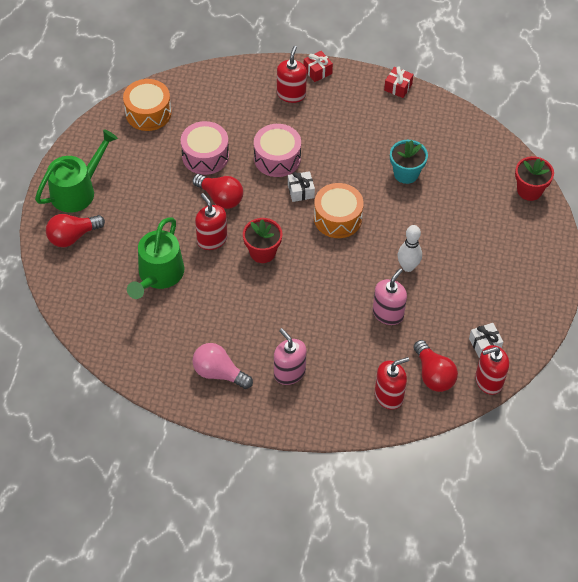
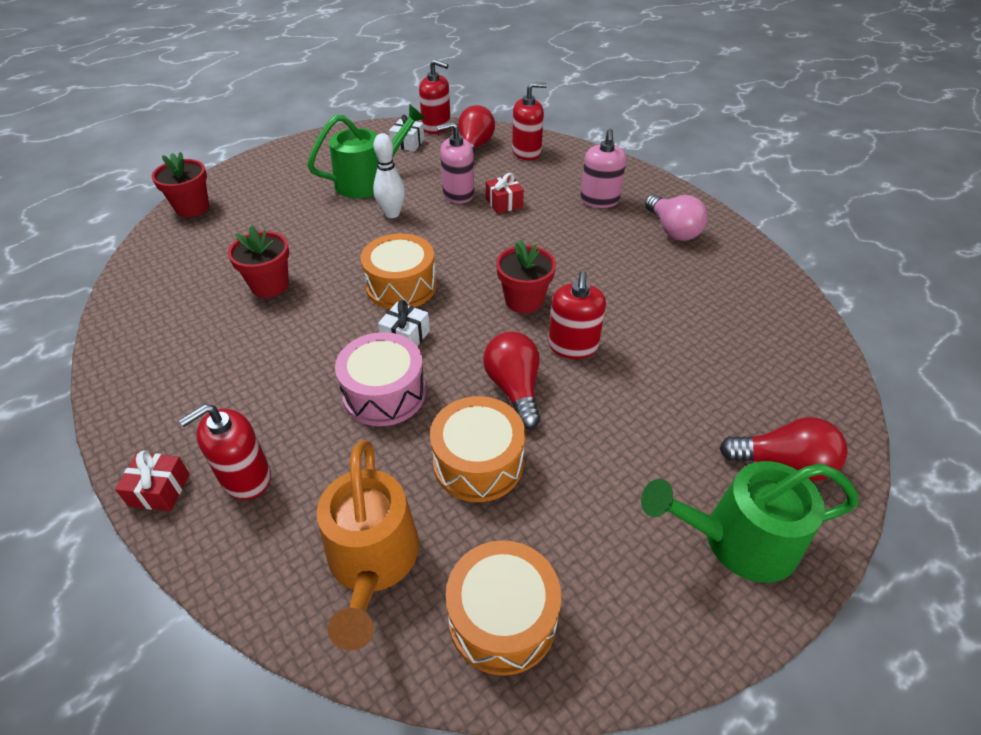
camera: 140 degrees left, 10 degrees down
(158, 275) = (677, 345): green watering can -> green watering can (369, 181)
(205, 156) = (478, 462): pink drum -> orange drum
(210, 100) = (372, 561): none -> orange watering can
(389, 395) = (526, 152): red soap dispenser -> red soap dispenser turned 150 degrees clockwise
(398, 87) = (113, 386): red gift -> red gift (504, 203)
(406, 173) = (270, 285): turquoise flower pot -> red flower pot

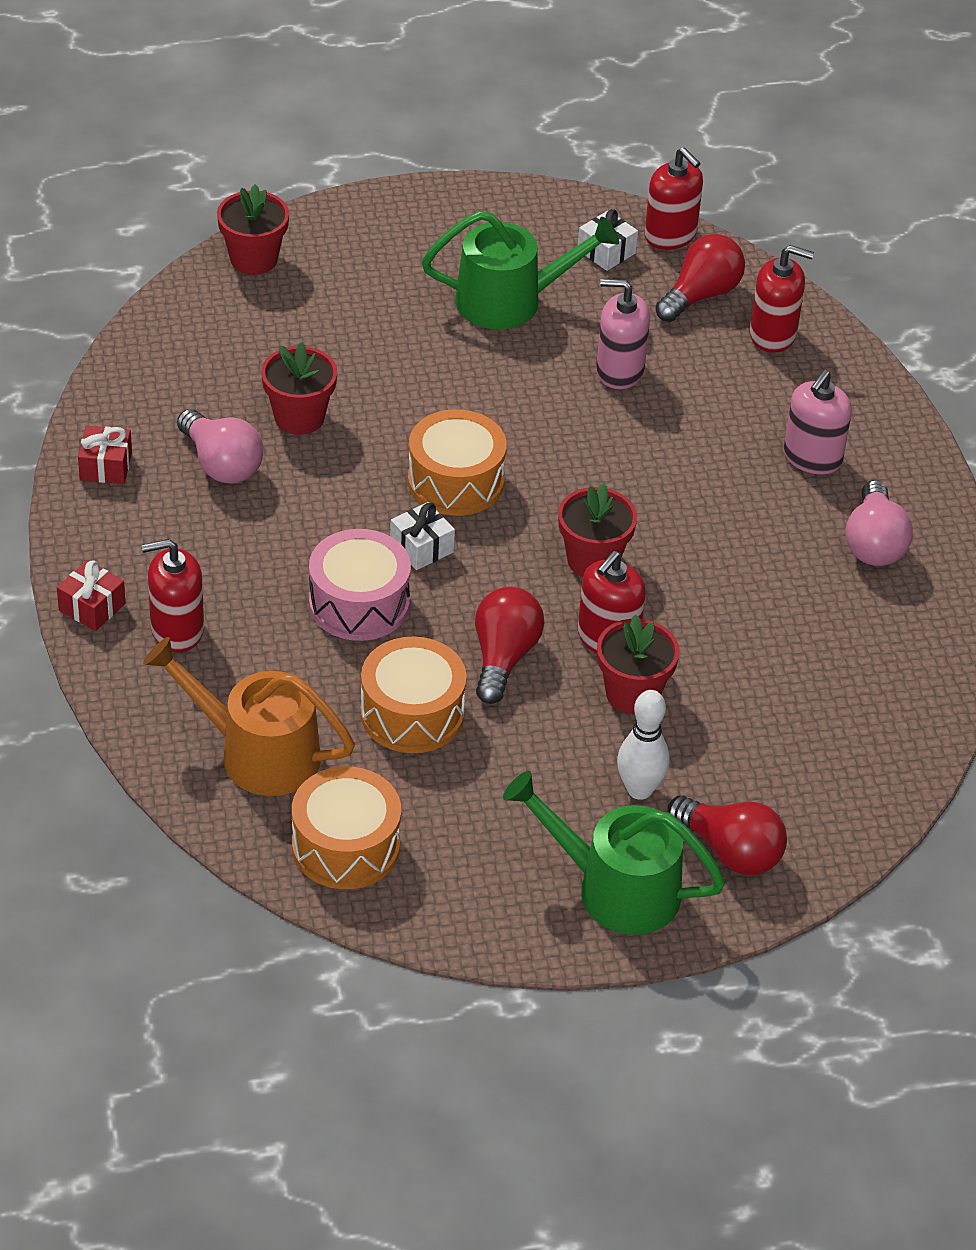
camera: 25 degrees right, 0 degrees up
(226, 335) = (221, 464): none -> pink light bulb
(372, 561) = (258, 753): orange watering can -> orange watering can turned 90 degrees clockwise
(392, 214) = (508, 369): white bowling pin -> white bowling pin (639, 789)
(504, 203) = (673, 410): red gift -> red gift (106, 466)
(619, 376) = (632, 694): none -> red flower pot

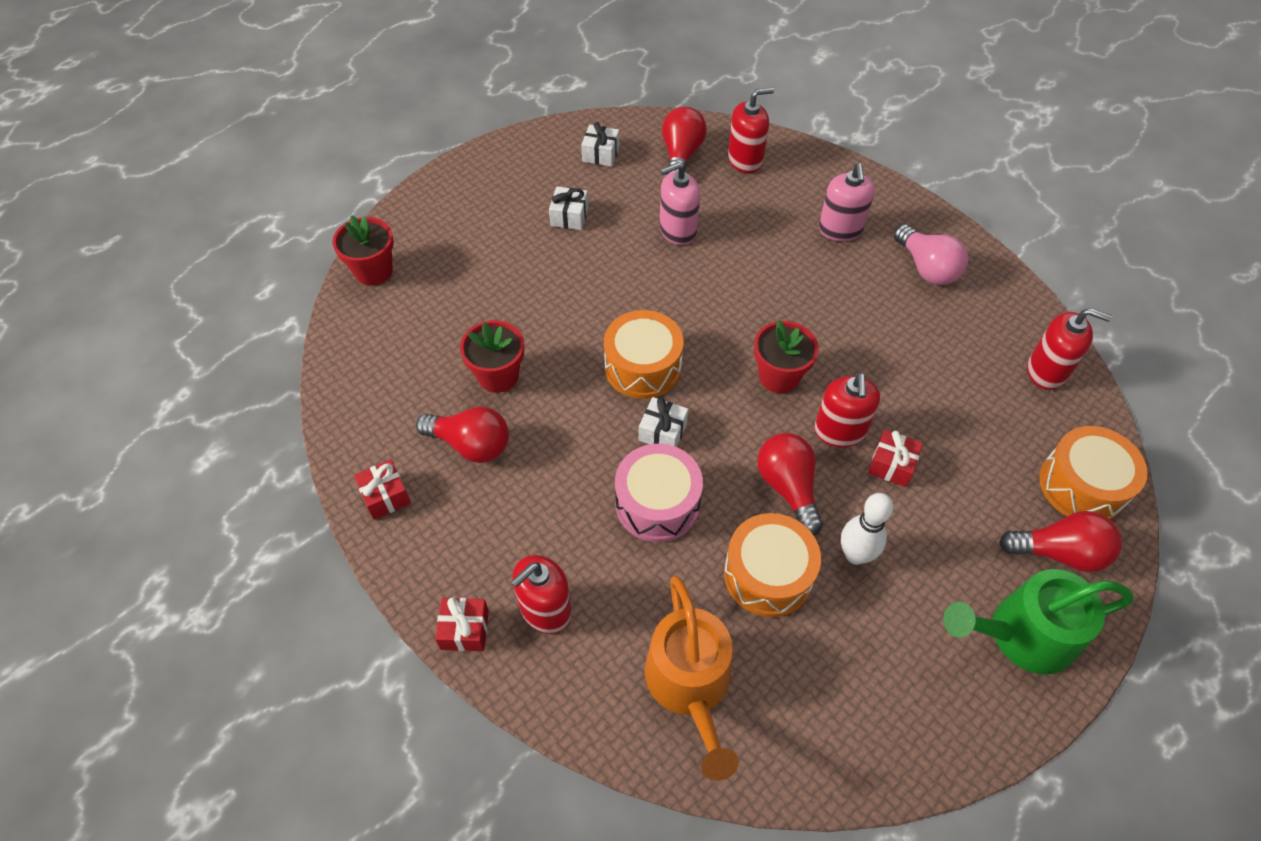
camera: 30 degrees left, 10 degrees up
(221, 464) = (471, 444): pink light bulb -> red light bulb
(258, 753) = (690, 685): orange watering can -> orange watering can turned 90 degrees counterclockwise
(346, 846) = (820, 728): orange drum -> orange drum (1082, 485)
(510, 301) = (569, 216): green watering can -> white gift
(632, 694) = (891, 465): red flower pot -> red gift
(639, 789) = (963, 540): white bowling pin -> white bowling pin (855, 555)
(670, 235) = (629, 125): red soap dispenser -> red soap dispenser (1046, 371)

